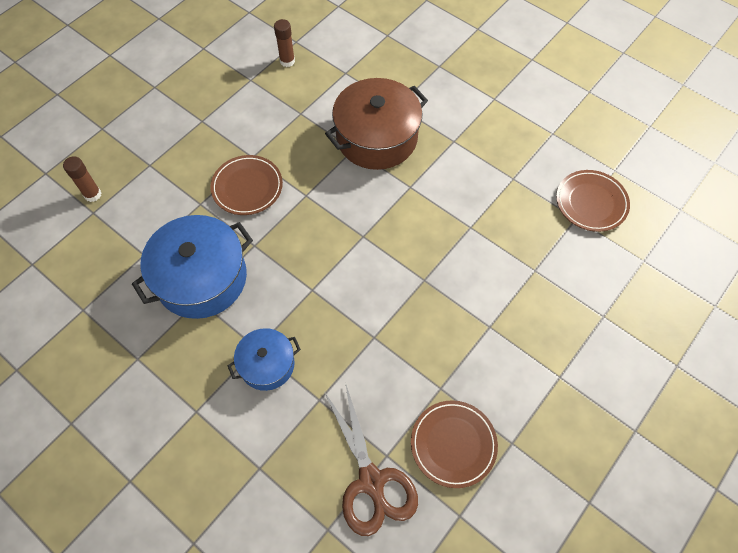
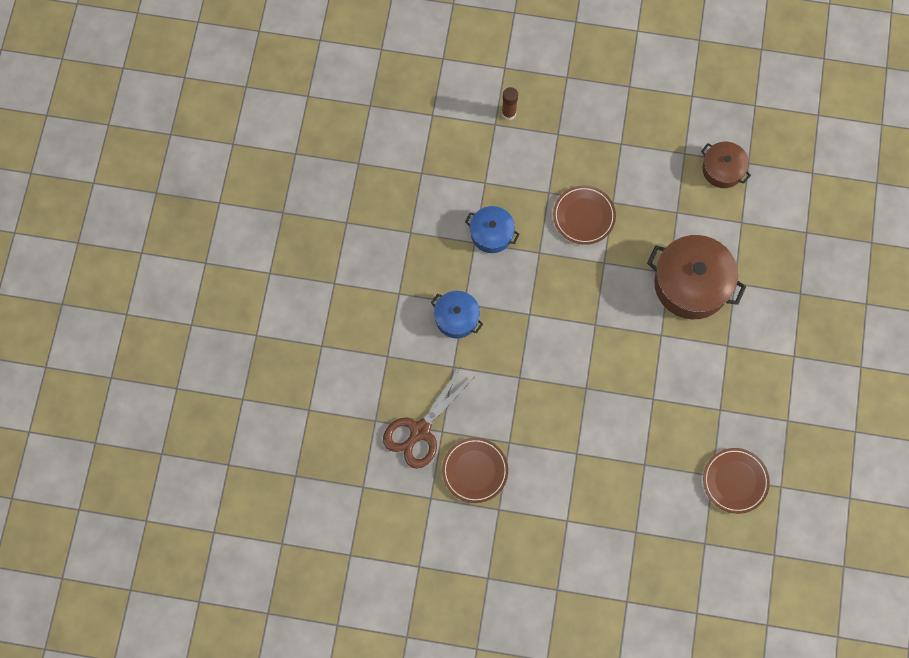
camera: 60 degrees right, 10 degrees up
(201, 278) = (491, 234): blue pot -> blue pot, size x0.57
(287, 61) = (722, 169): brown glue stick -> brown pot

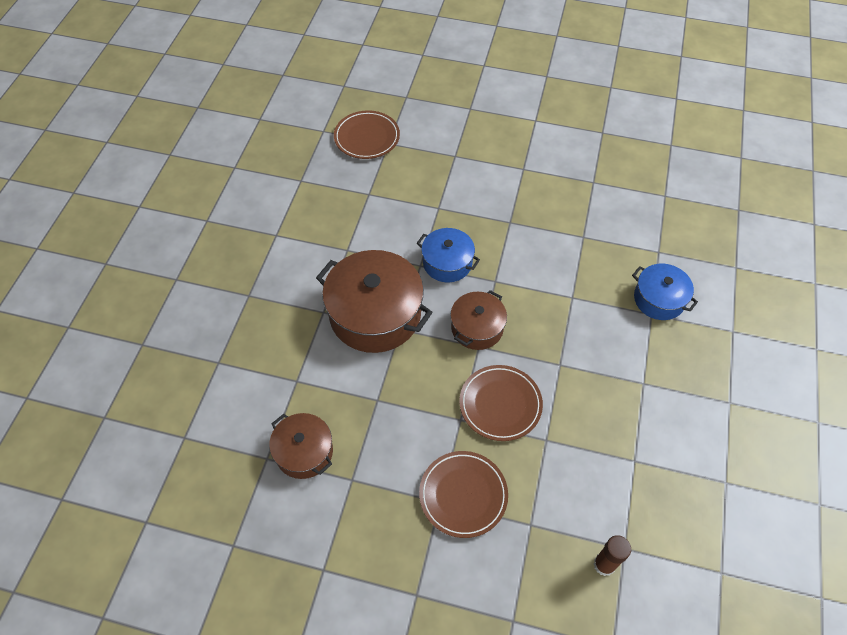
camera: 175 degrees left, 15 degrees down
(420, 431) = (688, 197): brown scissors -> none
(475, 471) = (628, 162): brown plate -> brown plate (463, 495)
(491, 234) = (622, 392): blue pot -> blue pot (447, 263)
(606, 279) = (477, 328): none -> brown pot

